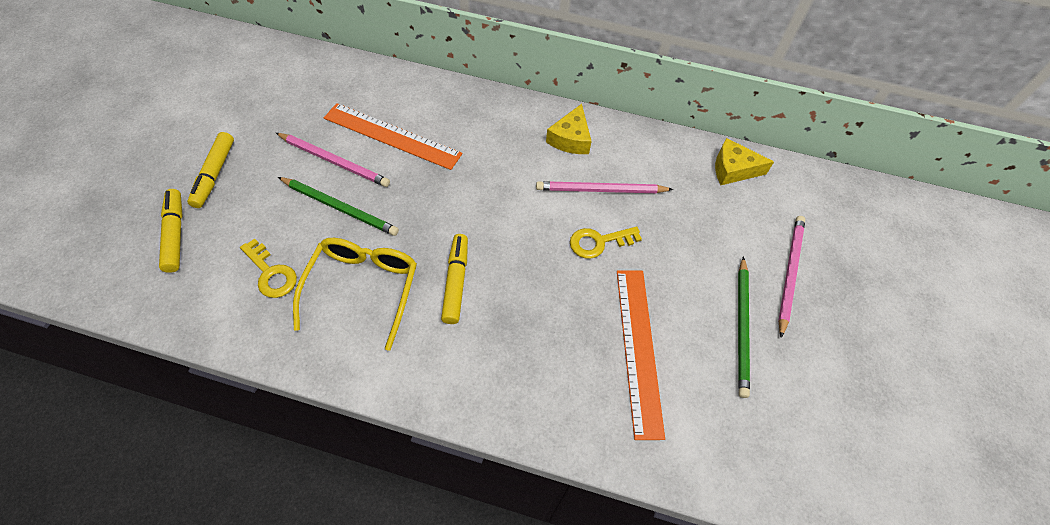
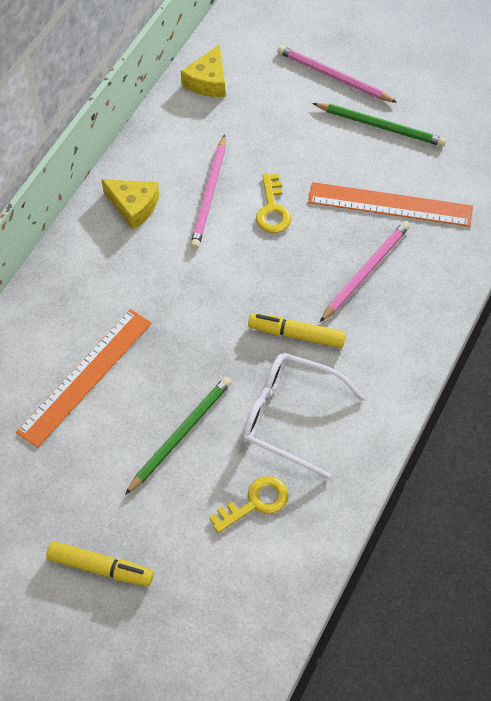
camera: 75 degrees left, 0 degrees up
(175, 234) = (183, 604): yellow marker -> none
(334, 161) = (111, 438): pink pencil -> pink pencil (366, 272)
(363, 289) = (290, 417): yellow glasses -> white glasses

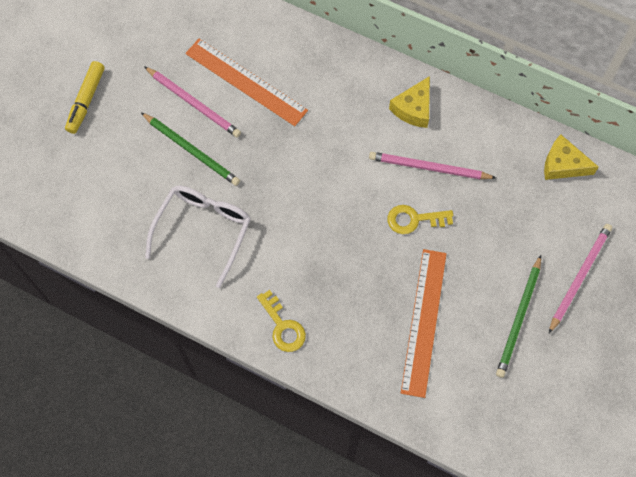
camera: 90 degrees right, 10 degrees up
(255, 502) = (130, 204): yellow key -> yellow key (283, 326)
(296, 335) = (282, 237): yellow marker -> none
(366, 272) = (347, 296): pink pencil -> pink pencil (194, 103)

